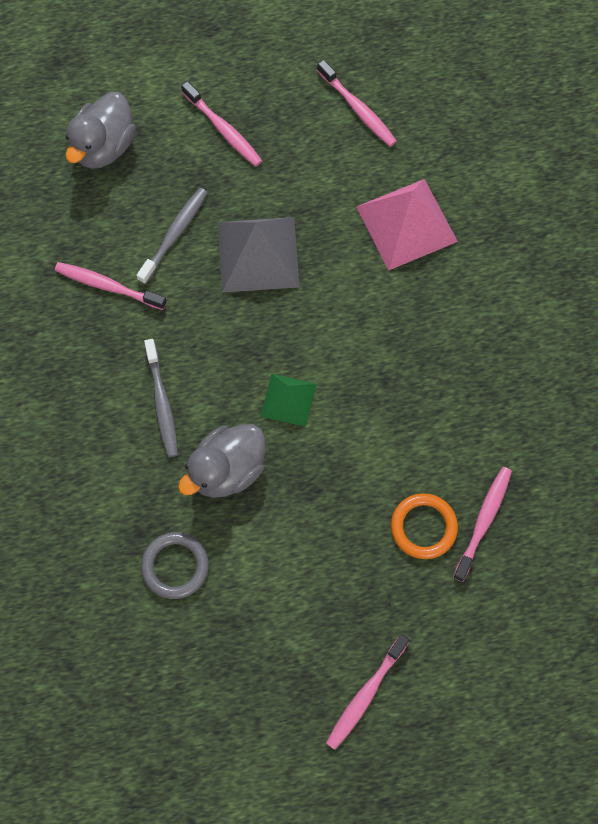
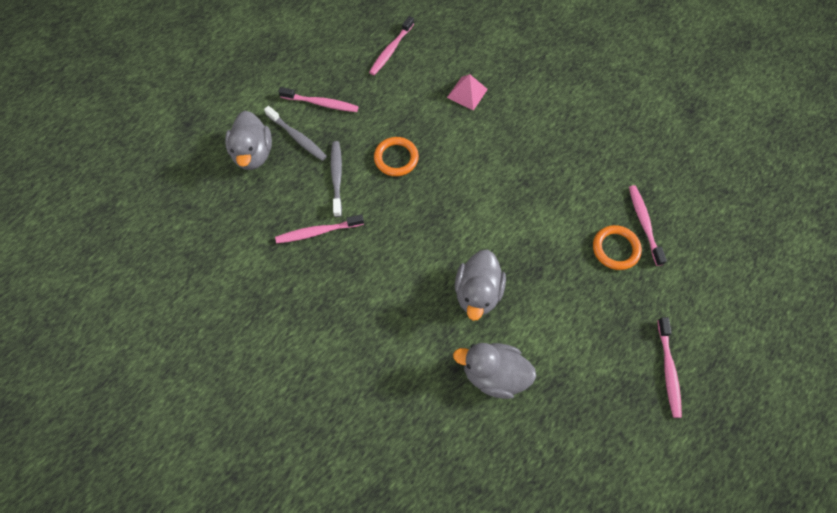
camera: 35 degrees left, 5 degrees down
(162, 403) = (406, 279): grey toothbrush -> grey toothbrush (297, 137)
(175, 566) = (493, 374): grey ring -> grey duck
(258, 254) = (396, 158): grey pyramid -> orange ring
(288, 400) = (480, 228): green pyramid -> none
(358, 109) = (391, 50): pink toothbrush -> pink toothbrush turned 105 degrees clockwise
(406, 224) = (467, 93): pink pyramid -> pink pyramid, size x0.58

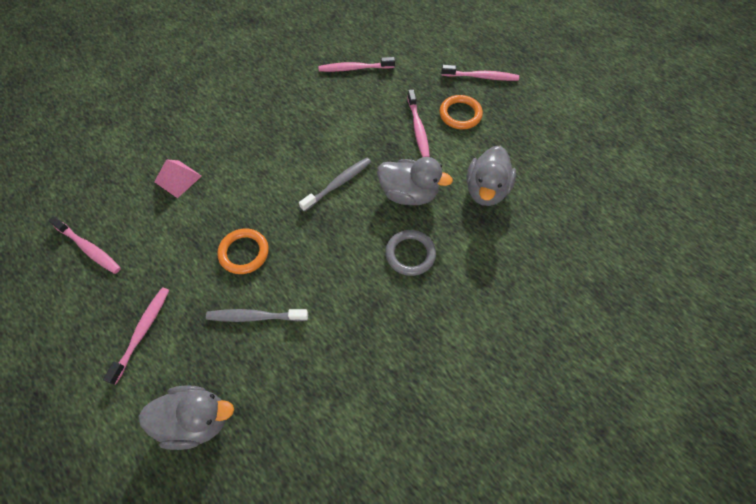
camera: 85 degrees left, 5 degrees down
(297, 137) = (186, 362): grey toothbrush -> grey toothbrush (338, 184)
(318, 232) = (323, 340): pink toothbrush -> pink toothbrush (418, 128)
(406, 298) = (410, 254): none -> grey ring
(615, 249) = (375, 90): orange ring -> orange ring (460, 114)

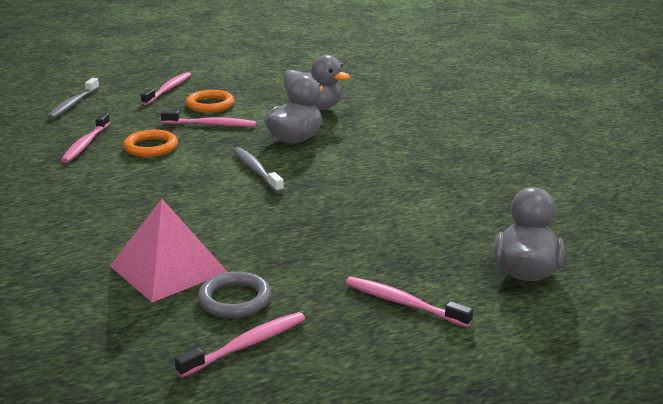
camera: 75 degrees left, 35 degrees down
(178, 178) = (168, 269): pink pyramid -> pink pyramid, size x1.72
(244, 253) = (319, 230): orange ring -> orange ring (151, 147)
(255, 317) = (409, 230): grey toothbrush -> grey toothbrush (73, 104)
(410, 254) = (369, 147): grey ring -> grey ring (234, 299)

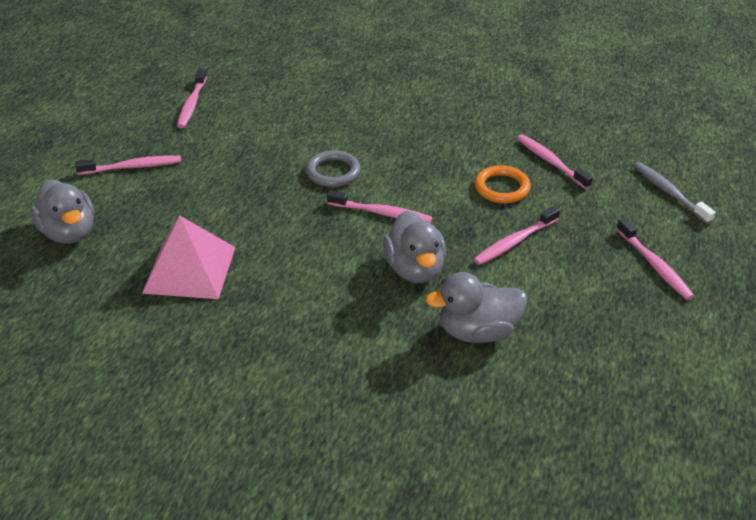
camera: 135 degrees right, 15 degrees up
(168, 269) = (300, 115): pink pyramid -> pink pyramid (190, 269)
(210, 105) = (572, 268): orange ring -> none
(234, 299) = (234, 120): grey ring -> grey ring (333, 172)
(256, 171) = (381, 213): grey toothbrush -> pink toothbrush

